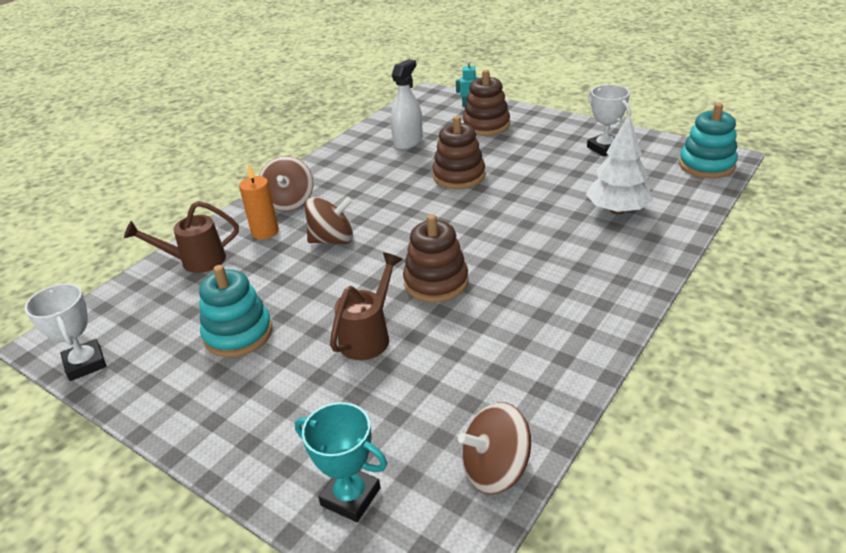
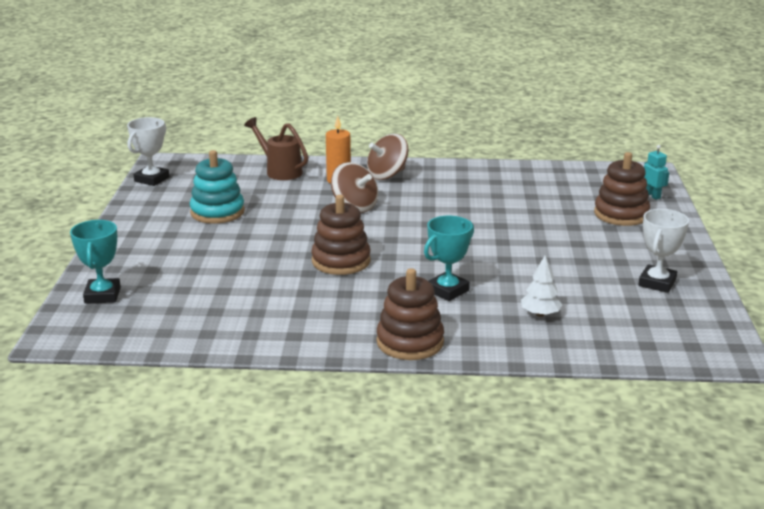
camera: 55 degrees right, 10 degrees down
(369, 336) = (254, 255): brown watering can -> none
(408, 142) = (540, 189): white spray bottle -> none
(459, 176) = (509, 227): brown stacking toy -> brown stacking toy (410, 342)
(495, 469) = (158, 337): brown spinning top -> none
(543, 241) = (447, 290): none -> turquoise trophy
(617, 210) = (540, 314): white tree -> white tree, size x0.58
(706, 165) = (697, 346): turquoise stacking toy -> none

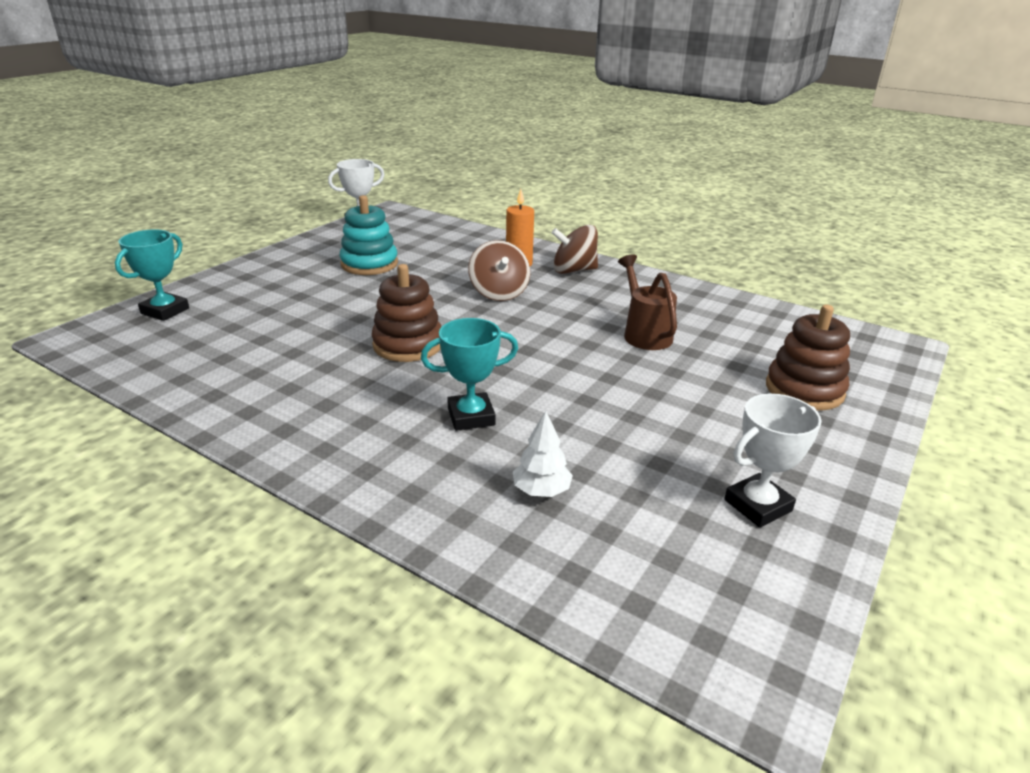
camera: 30 degrees right, 5 degrees up
(280, 171) = (477, 242): brown watering can -> brown watering can (644, 333)
(410, 342) = (344, 467): brown stacking toy -> none
(652, 196) = (875, 378): turquoise robot -> none

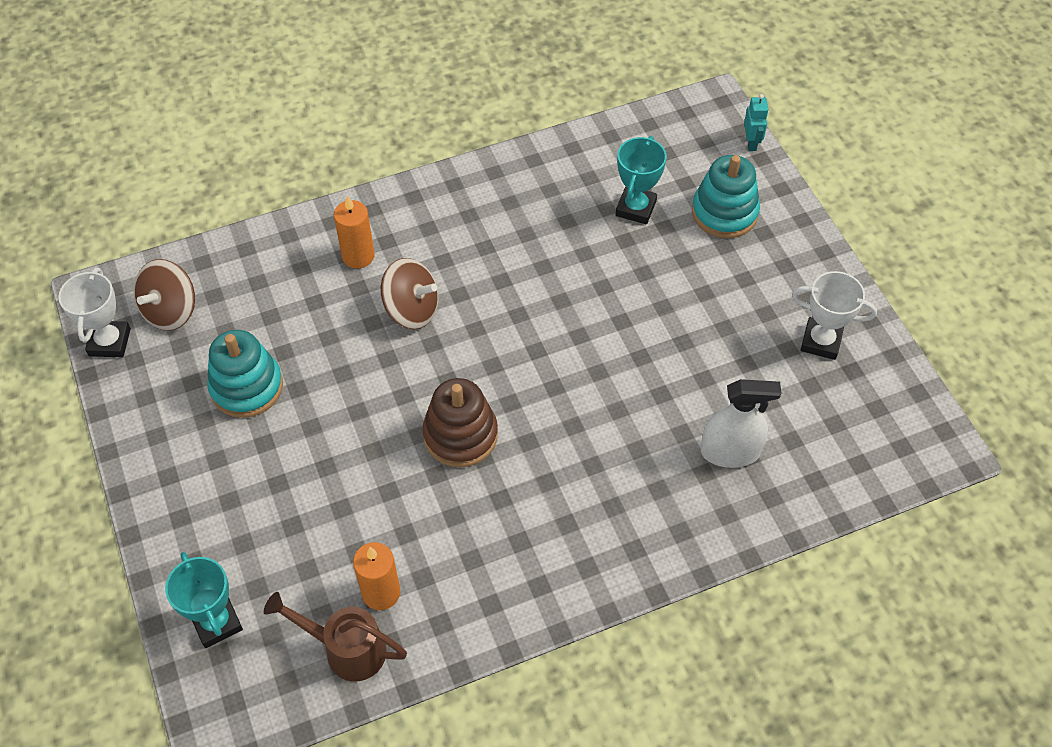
camera: 55 degrees left, 25 degrees up
(228, 360) = (381, 593): none -> orange candle
(471, 416) = (611, 446): turquoise trophy -> turquoise trophy (636, 208)
(541, 491) = (730, 452): white tree -> white spray bottle
(574, 270) = (412, 221): brown spinning top -> brown spinning top (171, 311)
(644, 333) = (573, 251): brown watering can -> brown watering can (346, 649)
(757, 505) = (821, 341): white trophy -> white trophy turned 75 degrees counterclockwise
(804, 389) = (724, 213): brown stacking toy -> turquoise stacking toy
(902, 377) = (751, 143): none -> turquoise robot

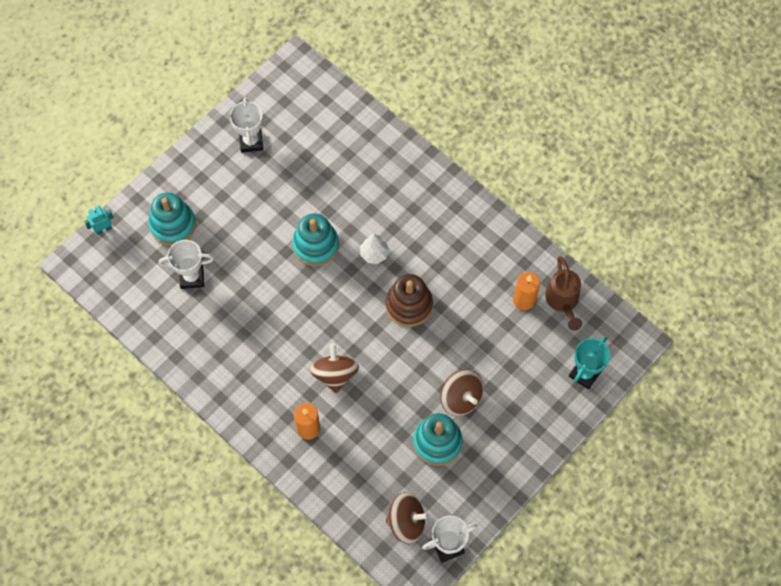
camera: 115 degrees left, 10 degrees up
(286, 441) = (461, 398): none -> brown spinning top
(564, 424) = (374, 254): none -> white tree
(614, 358) = (315, 245): none -> turquoise stacking toy
(636, 208) = (192, 277): turquoise trophy -> white trophy
(730, 452) = (350, 163): white spray bottle -> none

